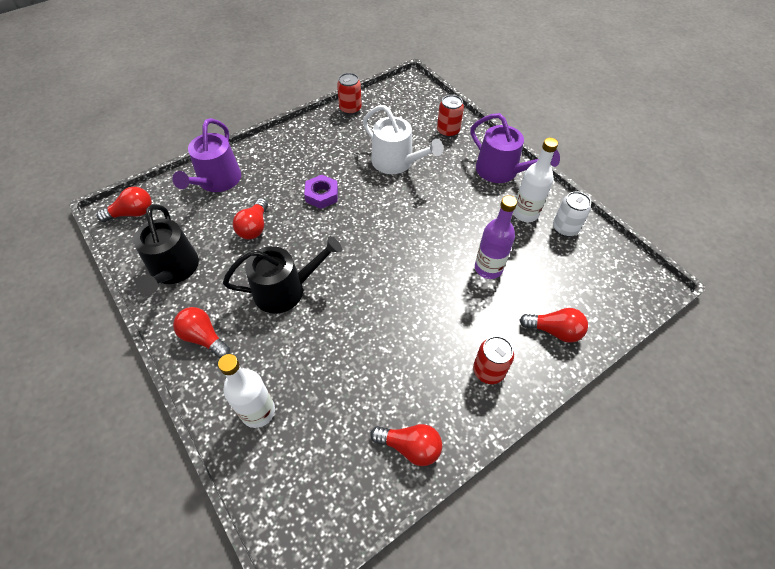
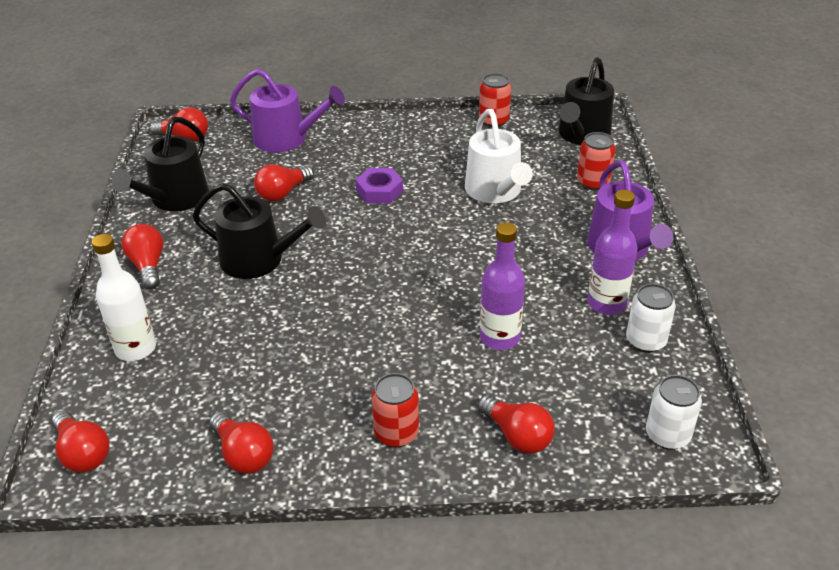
camera: 35 degrees right, 15 degrees down
(217, 181) = (286, 139): purple watering can -> purple watering can turned 120 degrees counterclockwise
(297, 521) = (83, 453): none -> red light bulb
(413, 98) = (582, 135): none -> black watering can
(525, 213) = (606, 303): white bottle -> purple bottle
(625, 284) = (667, 435): none -> white can

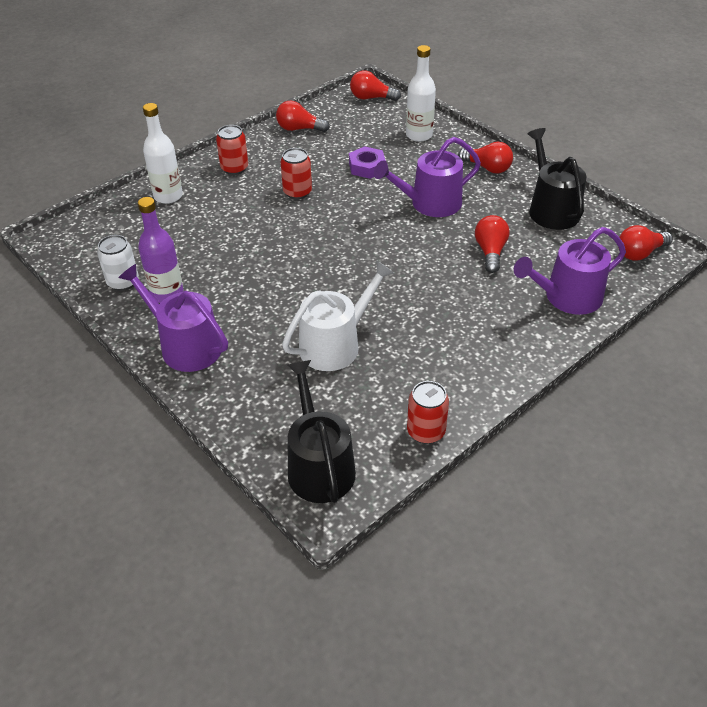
camera: 140 degrees right, 5 degrees up
(259, 260) = (430, 203): black watering can -> purple watering can
(379, 191) = (425, 292): purple nut -> purple nut (367, 167)
(495, 191) = (335, 344): white watering can -> white watering can turned 105 degrees clockwise
(499, 338) = (223, 237): purple bottle -> none
(517, 436) = (168, 196): red light bulb -> white bottle
(593, 182) = (258, 404): red can -> red can (297, 192)
(667, 435) = (80, 235): white can -> none

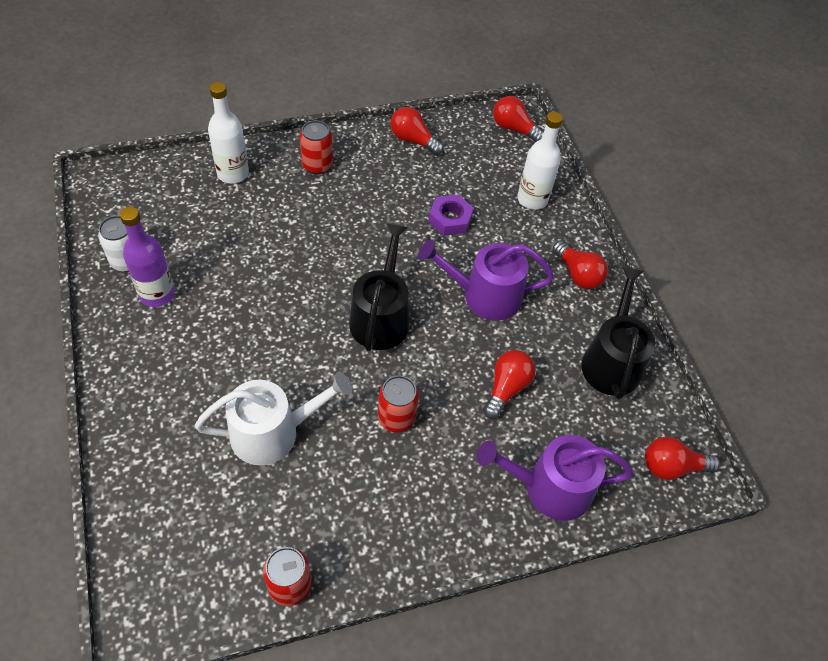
camera: 20 degrees right, 10 degrees up
(185, 346) = (135, 365): purple watering can -> none
(297, 192) = (359, 222): red can -> red can (396, 418)
(319, 466) = (163, 573): black watering can -> black watering can (380, 317)

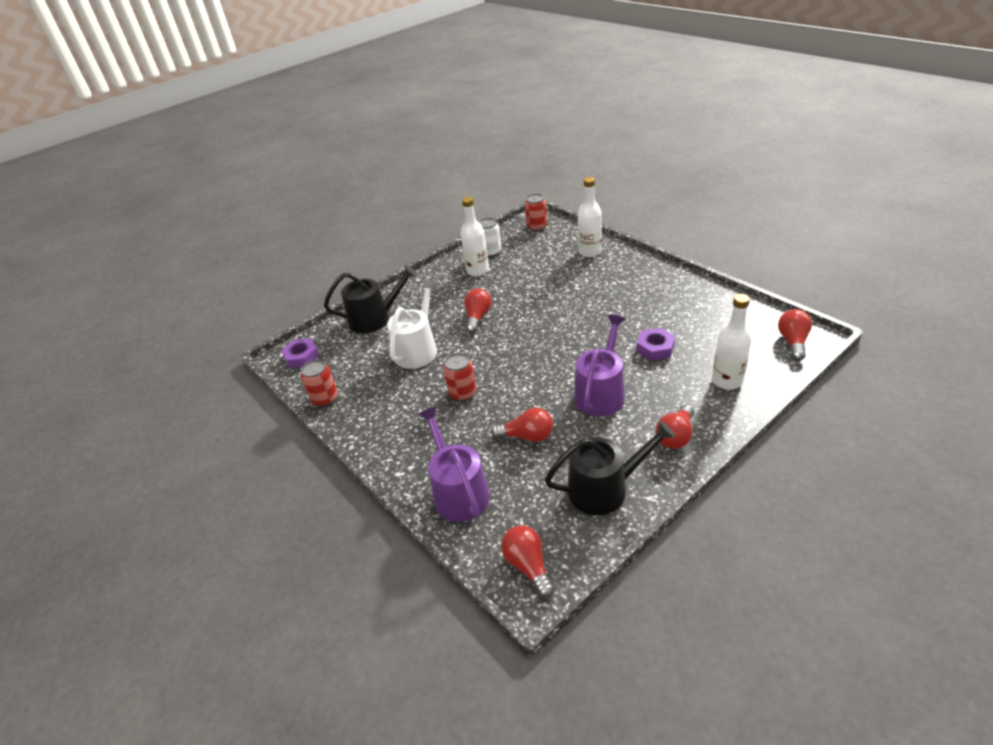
camera: 75 degrees right, 15 degrees down
(157, 294) = (477, 270): purple bottle -> white bottle
(162, 592) = (302, 357): none -> purple nut
(273, 432) = (417, 349): white watering can -> white watering can turned 120 degrees counterclockwise
(317, 165) = (634, 275): red can -> red can (537, 227)
(380, 317) = (536, 353): black watering can -> black watering can (375, 318)
(413, 140) = (710, 301): red light bulb -> red light bulb (477, 317)
(485, 296) = (601, 393): purple watering can -> purple watering can turned 45 degrees clockwise

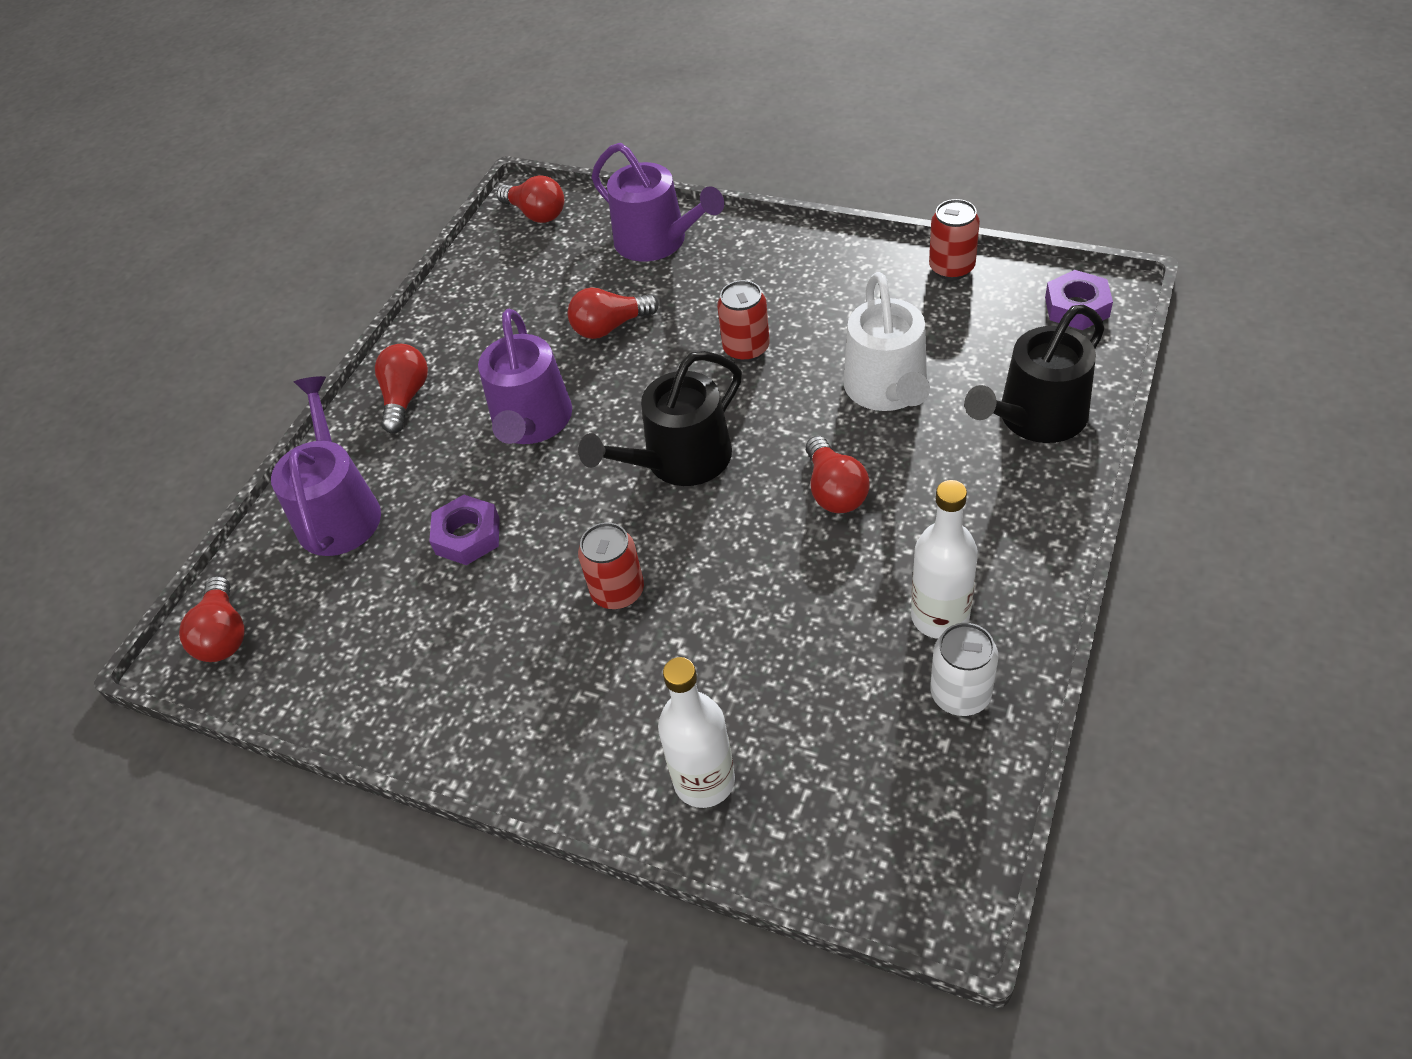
camera: 155 degrees right, 10 degrees up
(537, 227) = (910, 850): red can -> red can (618, 591)
(604, 489) = (481, 305): black watering can -> black watering can (680, 460)
(727, 381) = (339, 511): white bottle -> purple watering can

